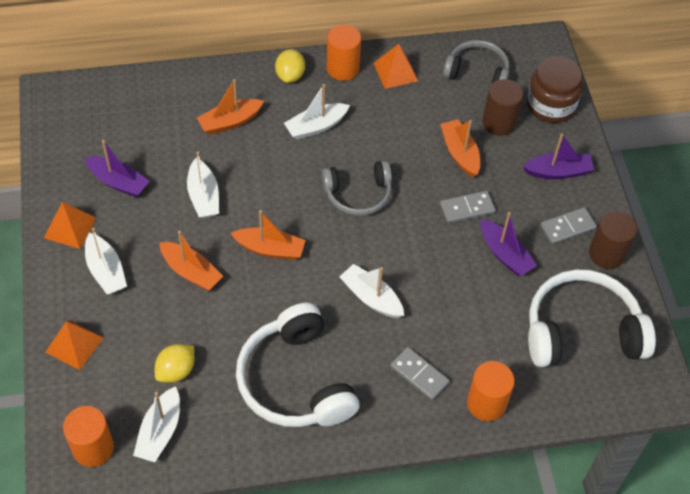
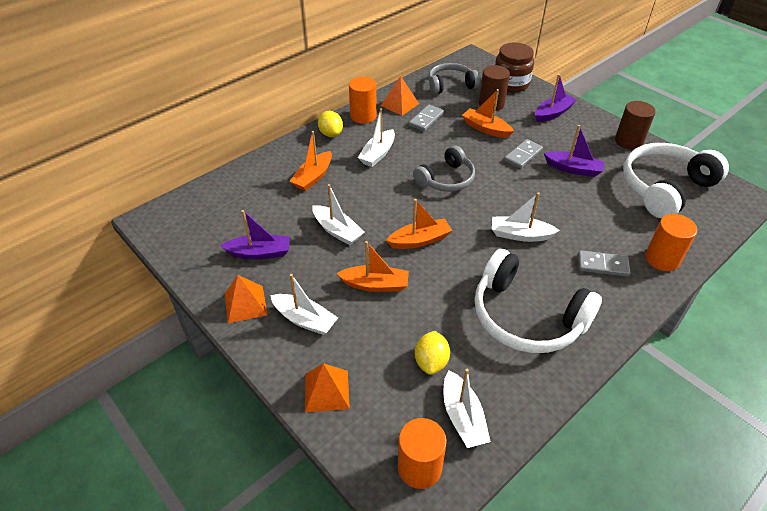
camera: 30 degrees left, 10 degrees down
(567, 227) = (591, 138): grey domino -> grey domino (426, 119)

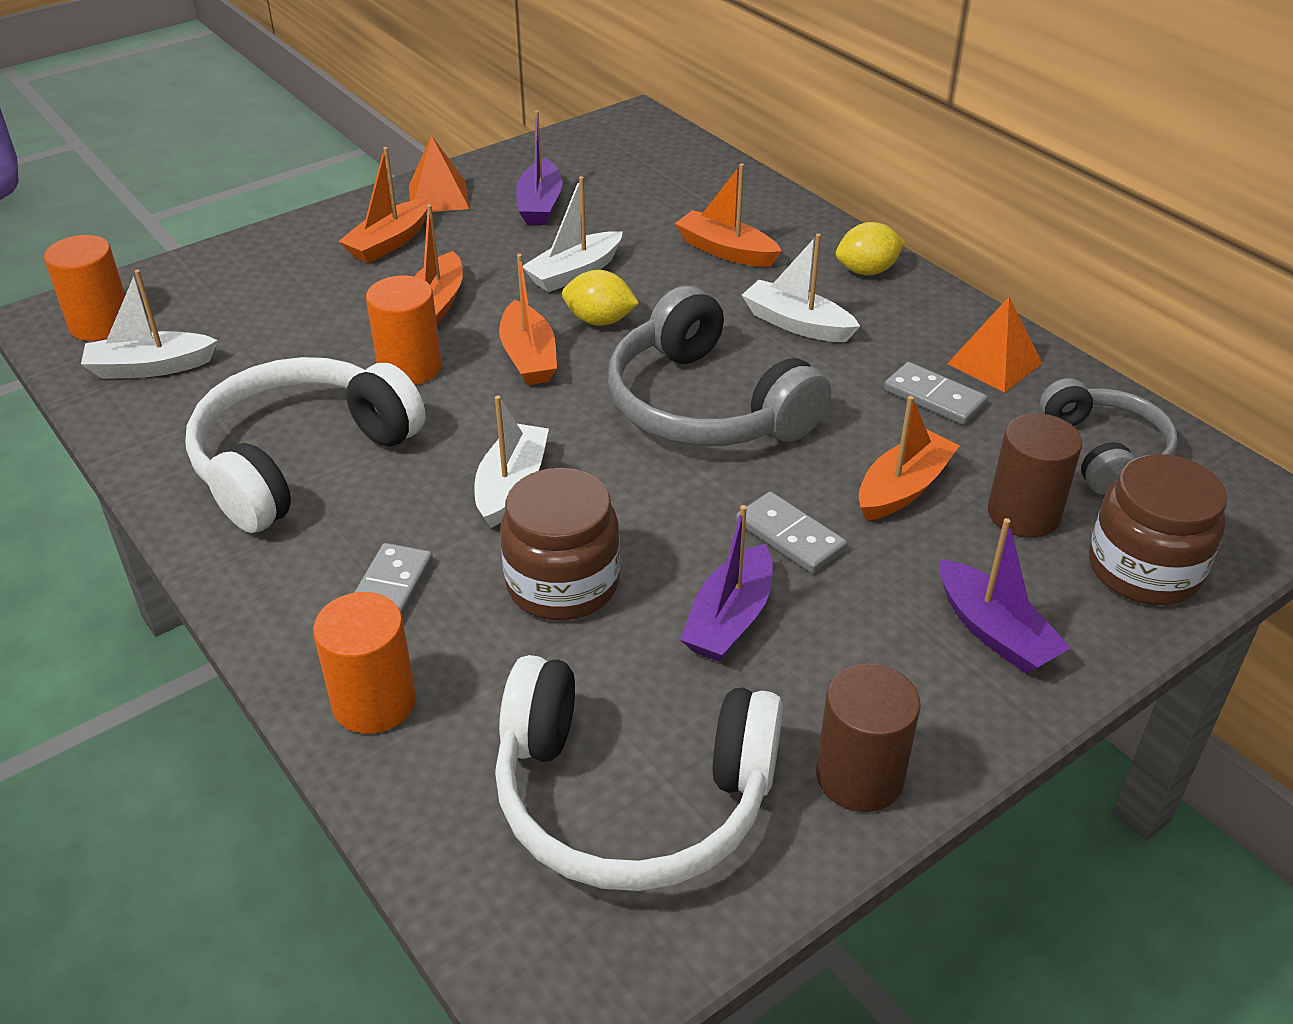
camera: 95 degrees right, 5 degrees down
(305, 319) = (389, 242): white boat -> orange boat
(326, 391) = (257, 258): orange pyramid -> none
(363, 116) = (937, 311): orange cylinder -> orange cylinder (410, 368)
(431, 362) = (259, 347): yellow lemon -> yellow lemon (600, 321)
(446, 179) = (706, 406): grey headphones -> grey headphones, size x1.61
(574, 213) = (562, 584): none -> brown jar
(665, 188) = (631, 797): white headphones -> white headphones turned 135 degrees clockwise

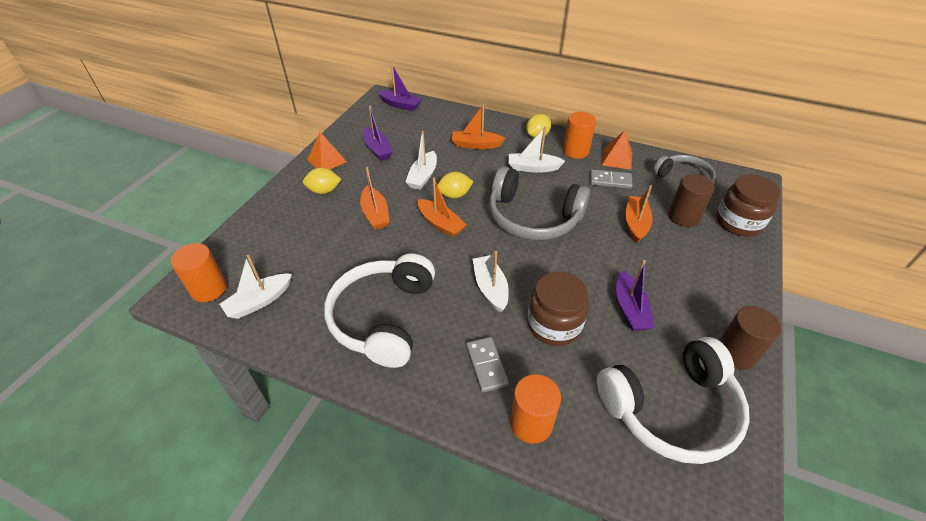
camera: 30 degrees left, 5 degrees up
(389, 242) = (324, 191): orange boat -> yellow lemon
(410, 368) = (392, 250): orange cylinder -> orange cylinder (575, 151)
(790, 536) = (617, 262): grey domino -> none
(994, 632) = (719, 269): purple boat -> purple boat (400, 105)

